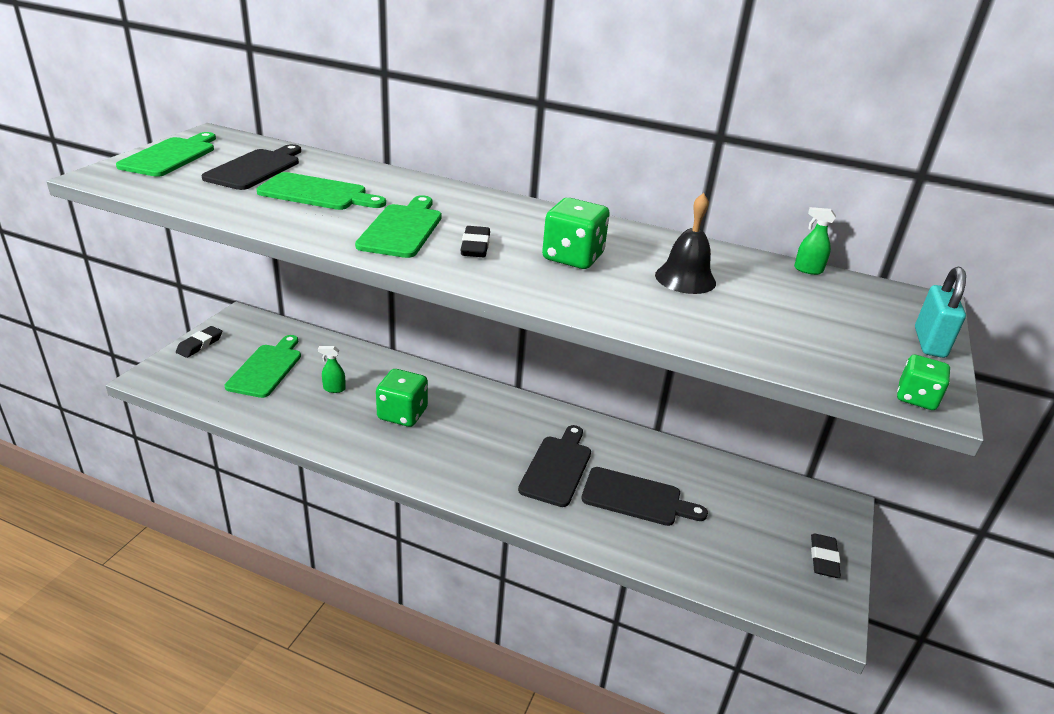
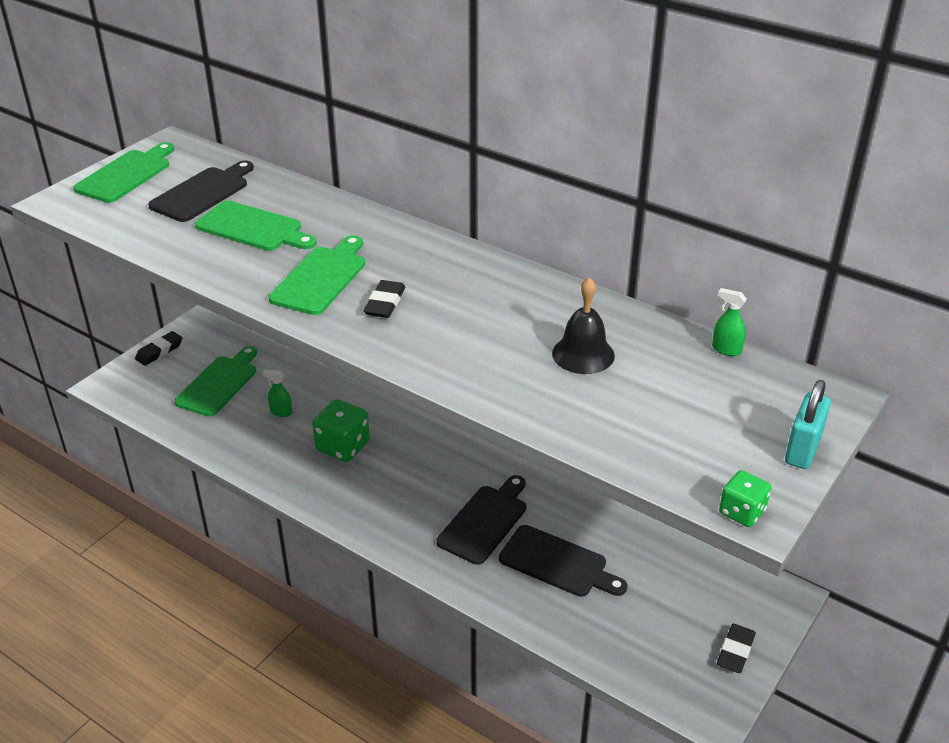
camera: 15 degrees right, 5 degrees up
(573, 257) = (478, 321): green dice -> none

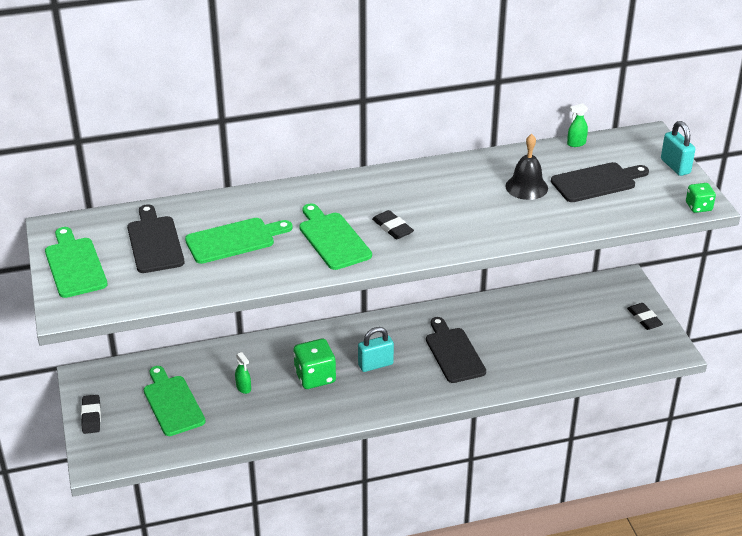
camera: 50 degrees left, 0 degrees up
(281, 412) = (243, 388): green spray bottle -> green spray bottle turned 90 degrees counterclockwise
(404, 476) = (375, 365): none -> turquoise padlock
(557, 563) = (518, 344): black cutting board -> black cutting board (597, 182)

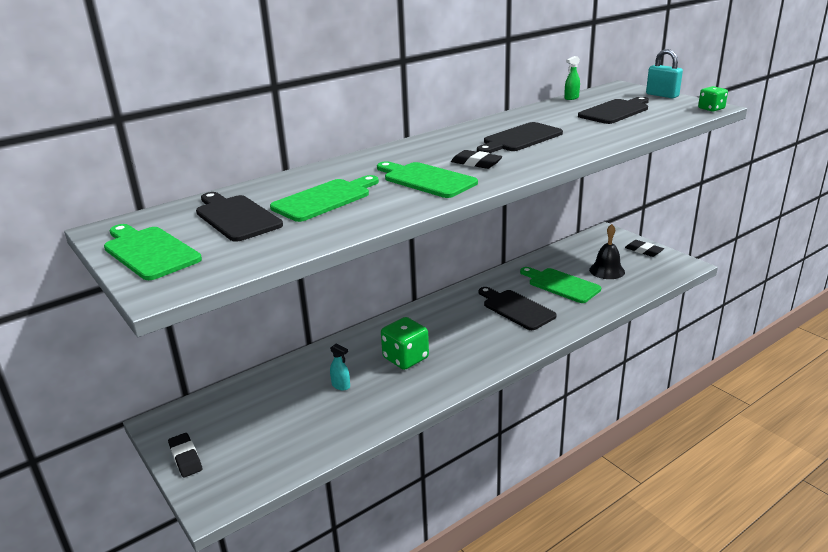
camera: 20 degrees left, 10 degrees down
(172, 403) = (273, 419): green cutting board -> green cutting board (561, 285)
(243, 388) = (341, 386): green spray bottle -> turquoise spray bottle
(375, 365) = (455, 334): turquoise padlock -> none
(462, 201) = (520, 139): none -> black cutting board
(526, 187) = (563, 123): black bell -> black bell (607, 270)

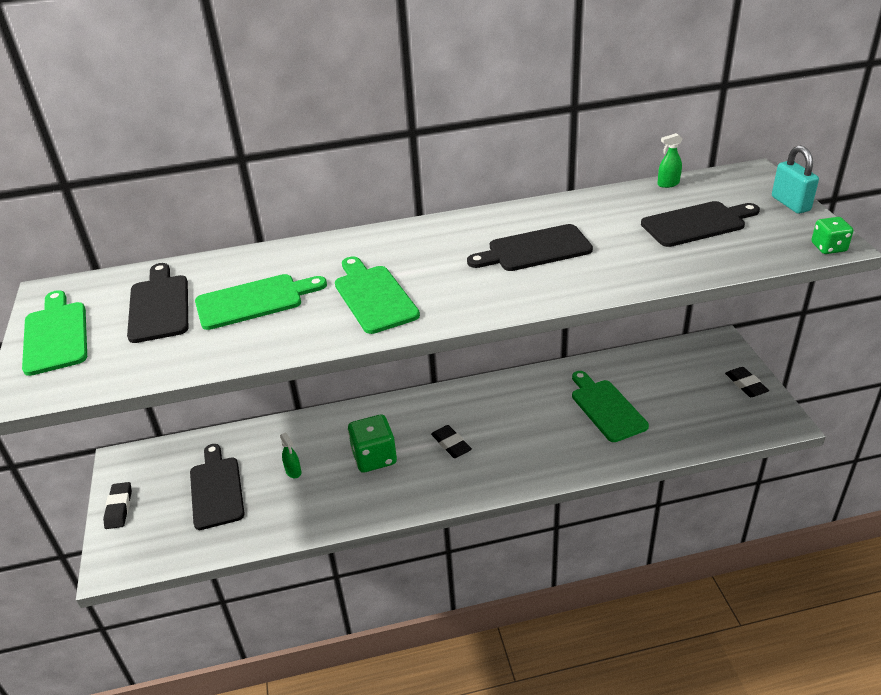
camera: 25 degrees right, 10 degrees up
(341, 386) = (293, 472): turquoise spray bottle -> green spray bottle
(476, 163) = (448, 282): black eraser -> black eraser (451, 444)
(516, 308) = (531, 427): black cutting board -> black cutting board (216, 489)
(607, 270) = (676, 402): black bell -> none

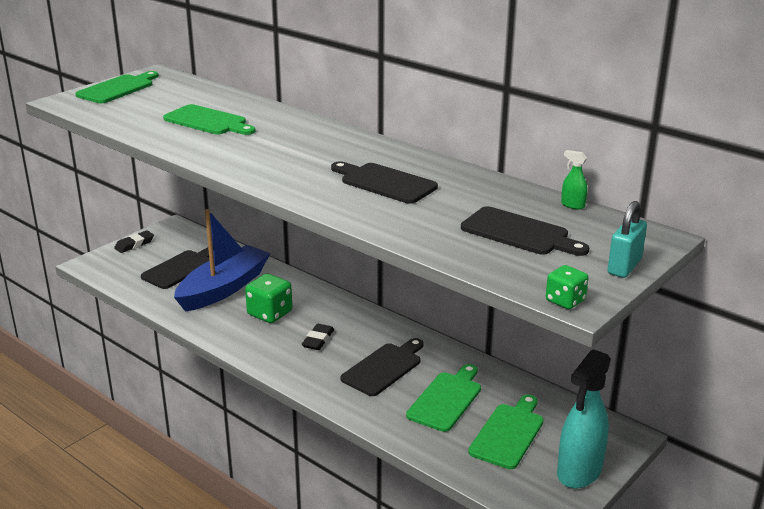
camera: 50 degrees right, 10 degrees down
(159, 305) = (174, 100): black cutting board -> black cutting board (384, 368)
(293, 472) = (224, 288): green spray bottle -> blue boat
(374, 296) = (254, 151): green cutting board -> green cutting board (508, 433)
(745, 385) = (579, 472): black eraser -> turquoise spray bottle

